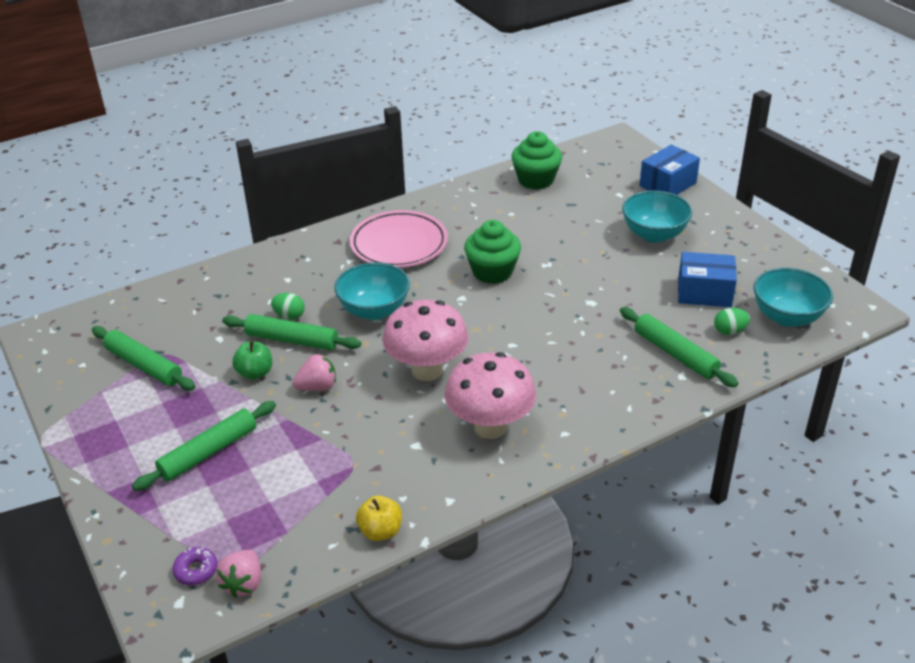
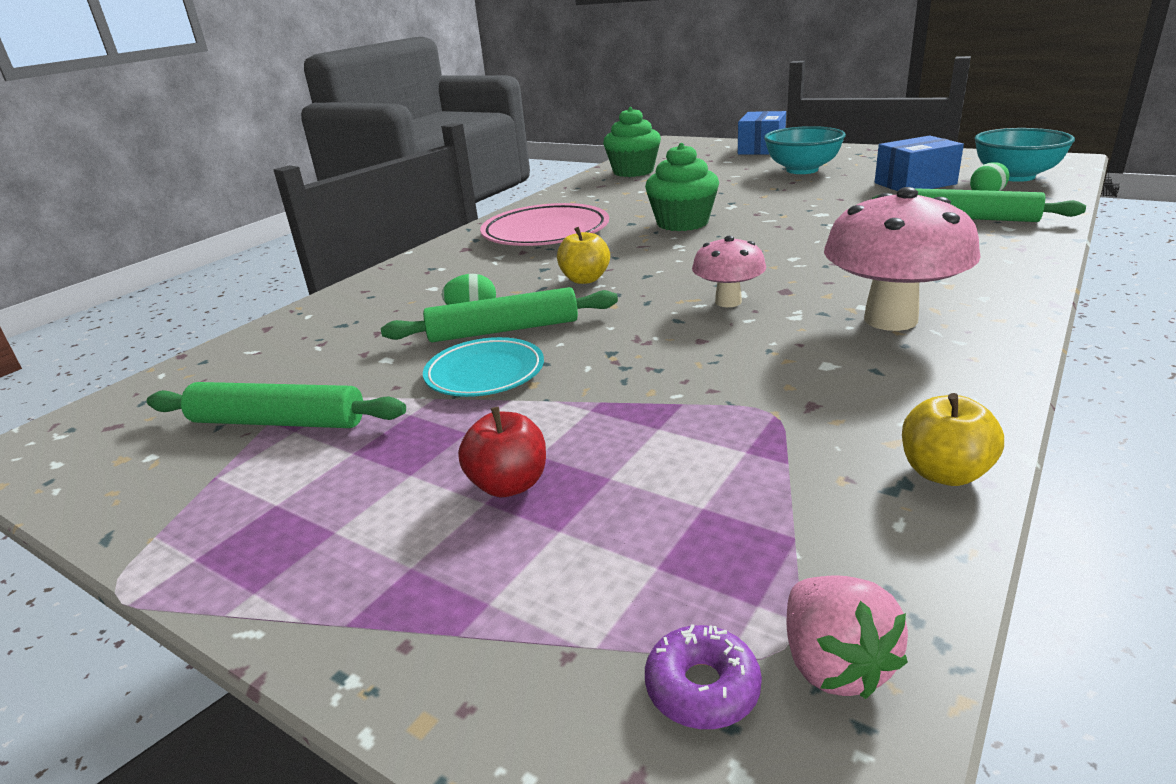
camera: 25 degrees left, 10 degrees down
(208, 452) = (509, 484): green rolling pin -> red apple
(255, 373) = (485, 373): green apple -> turquoise plate
(317, 387) = (600, 358): pink strawberry -> none
(374, 310) = (585, 279): turquoise bowl -> yellow apple
(427, 370) = (728, 302): pink mushroom -> pink mushroom, size x0.56

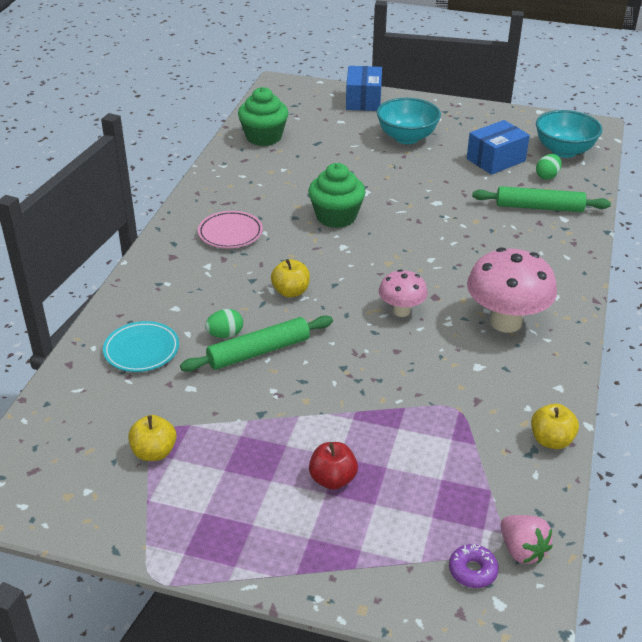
camera: 20 degrees left, 10 degrees up
(278, 422) = (154, 452): green rolling pin -> yellow apple
(485, 373) = (269, 395): turquoise plate -> turquoise plate (141, 350)
(545, 233) = (230, 233): pink plate -> pink plate, size x0.62

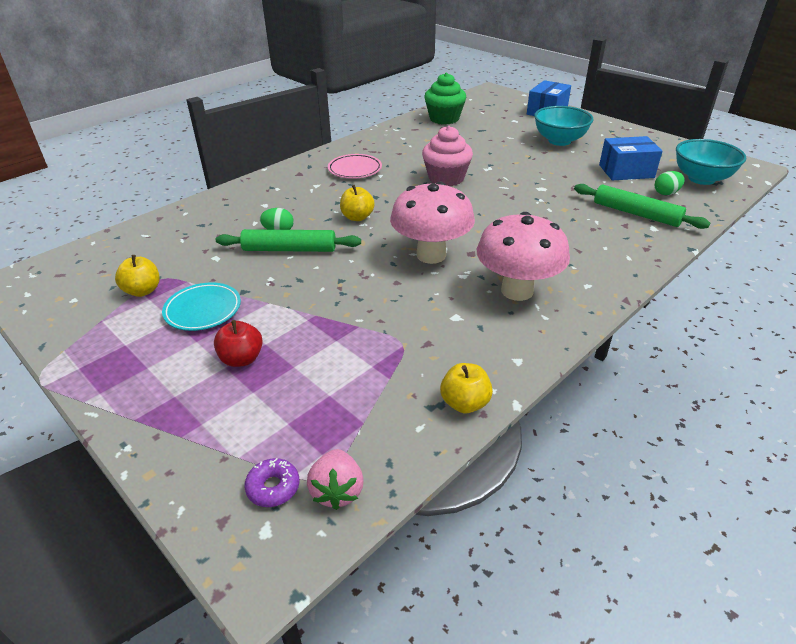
camera: 30 degrees right, 0 degrees up
(141, 350) = (212, 224): turquoise plate -> turquoise plate (203, 310)
(336, 216) = (446, 178): green cupcake -> pink cupcake
(401, 311) = (431, 255): pink mushroom -> pink mushroom, size x1.77

